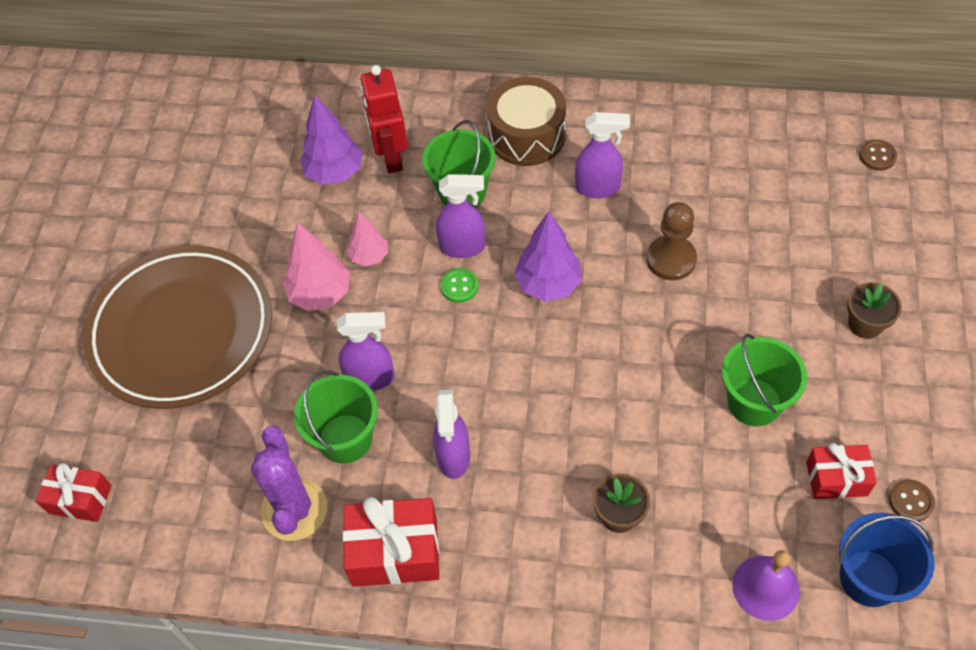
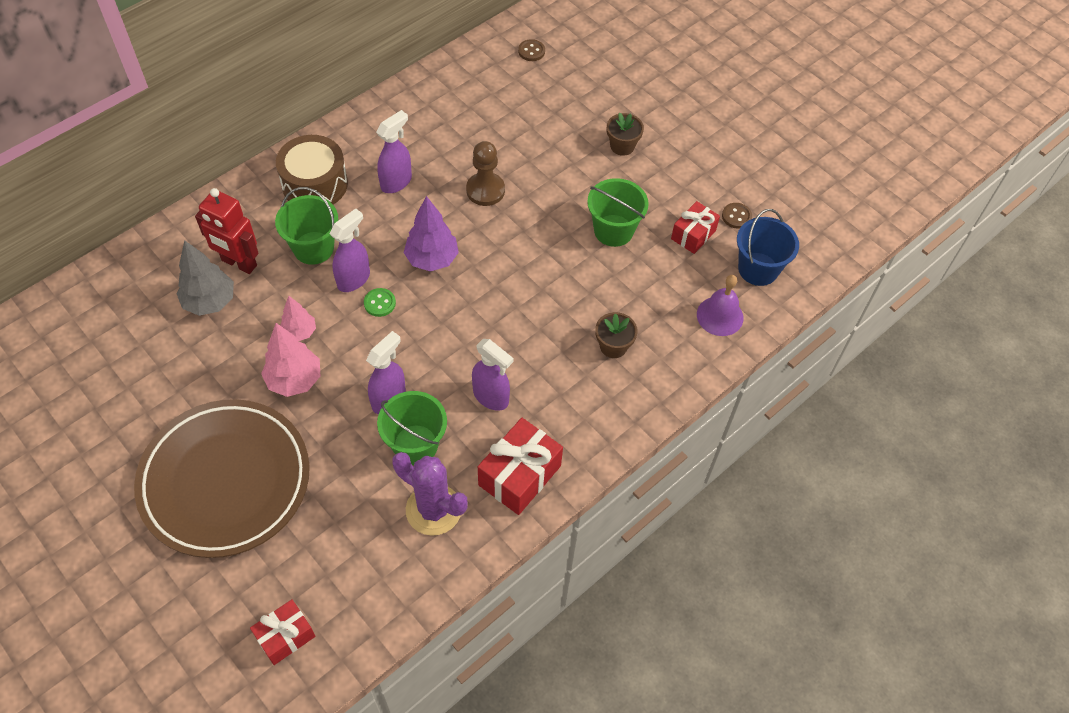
camera: 55 degrees left, 0 degrees up
(334, 172) = (210, 302): purple tree -> grey tree

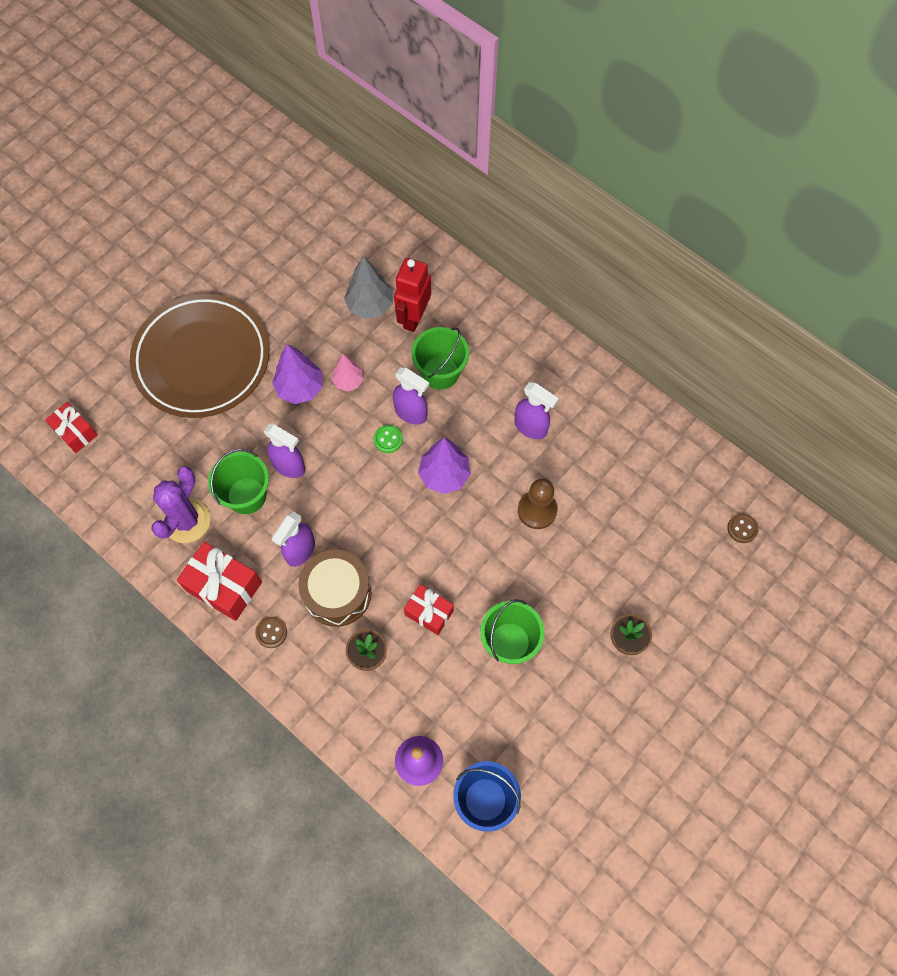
camera: 85 degrees right, 10 degrees up
(294, 380) = (300, 388): pink tree -> purple tree
(315, 184) = (514, 357): brown drum -> brown drum (337, 593)
(693, 235) = (518, 726): red gift -> red gift (429, 613)
(736, 216) = (552, 773): brown button -> brown button (271, 632)

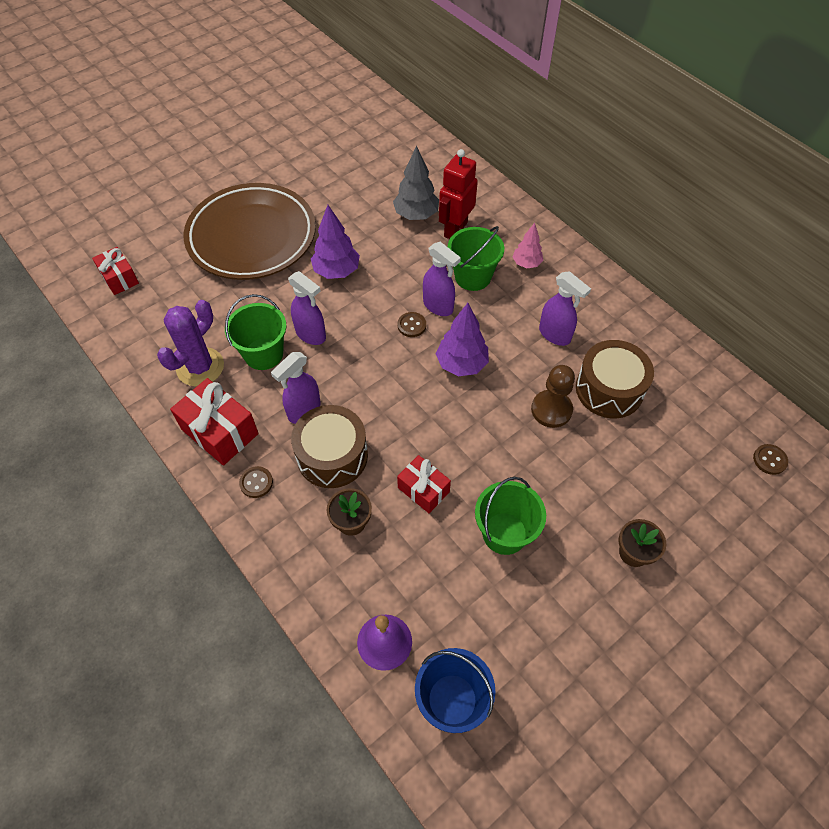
camera: 10 degrees right, 10 degrees down
(348, 381) = (383, 272): pink tree -> pink tree (526, 263)
(388, 439) = (411, 325): green button -> brown button
(589, 479) = (609, 389): none -> brown drum

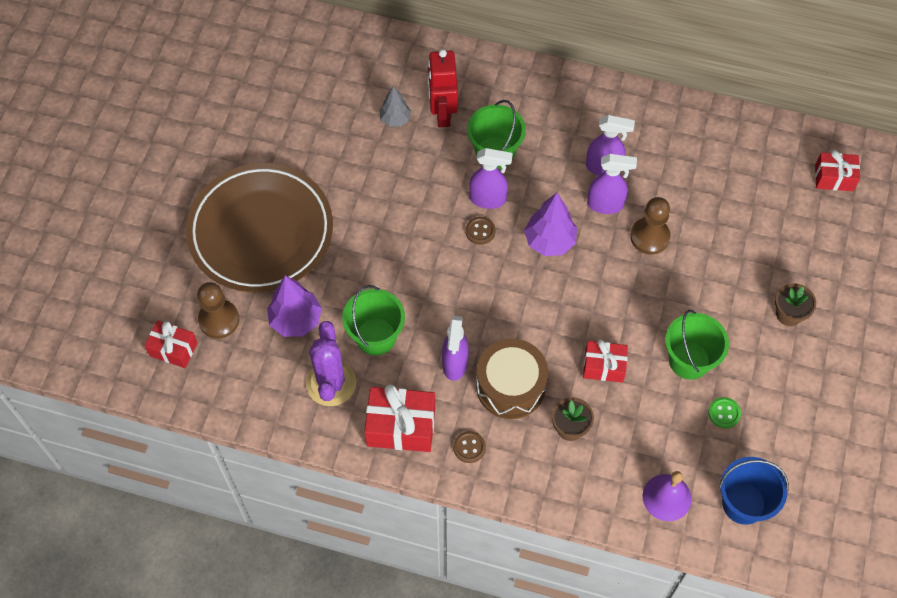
camera: 35 degrees left, 5 degrees up
(167, 277) = (219, 320): none -> brown pawn
(311, 334) = (401, 293): purple spray bottle -> purple spray bottle (605, 204)
(336, 271) = (371, 219): purple tree -> purple tree (296, 320)
(416, 215) = (395, 119): grey tree -> grey tree, size x0.64
(500, 601) = (724, 413): none -> green button
(526, 263) = (530, 112): pink tree -> none
(609, 389) = (680, 191): brown drum -> none
(769, 460) = (834, 178): brown button -> red gift

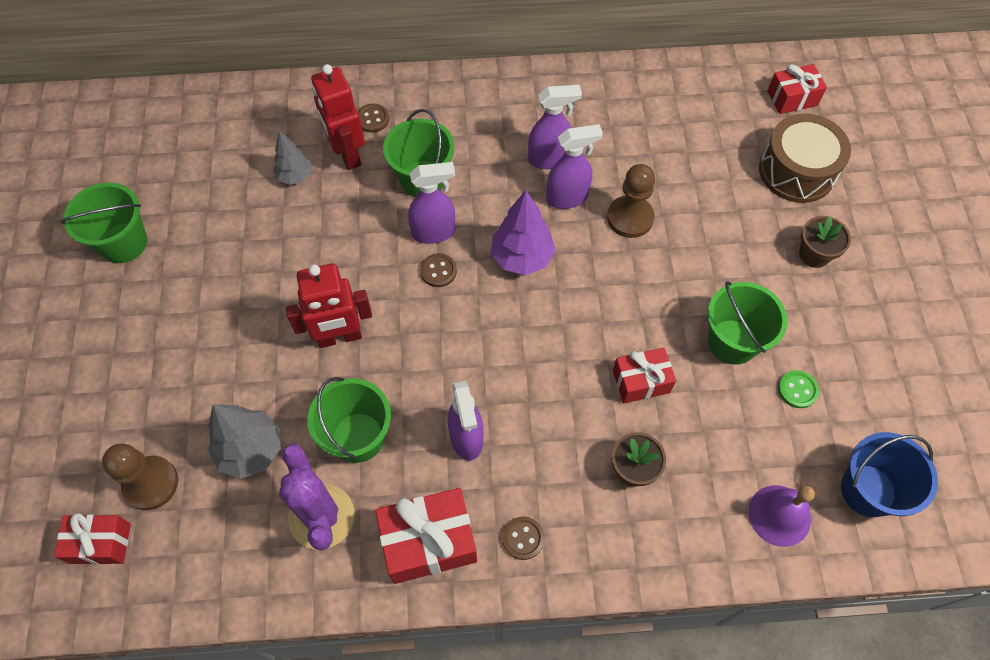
camera: 20 degrees left, 0 degrees up
(248, 133) = (123, 243): none -> green bucket
(261, 232) = (173, 355): brown plate -> none
(296, 320) = (251, 450): purple tree -> grey tree
(387, 258) = (339, 337): none -> red robot
(472, 90) = (372, 119): none -> brown button
(510, 386) = (543, 442): brown drum -> brown drum (796, 171)

